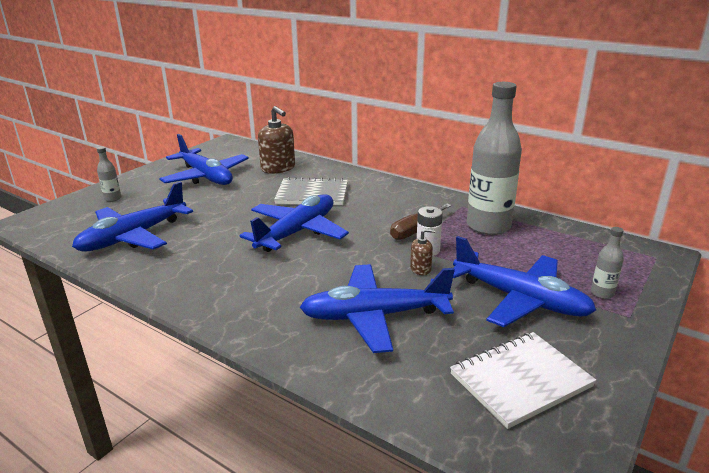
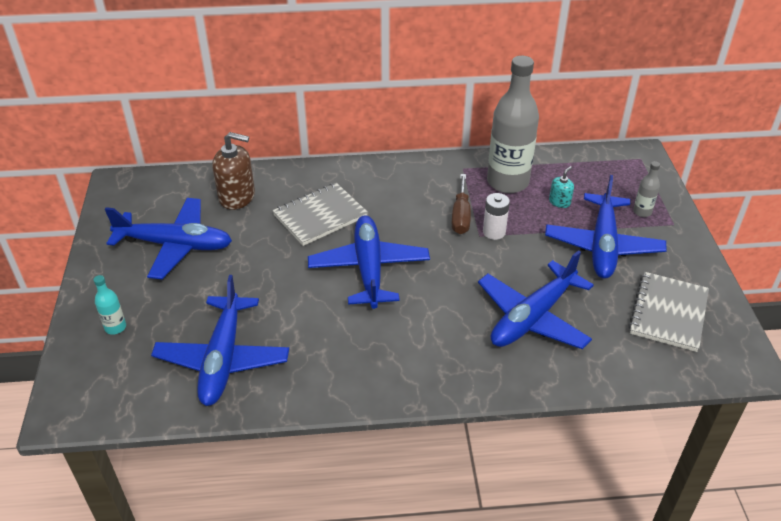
camera: 40 degrees left, 15 degrees up
(113, 198) = (115, 327): grey bottle -> turquoise bottle
(420, 269) = (511, 254): brown soap dispenser -> none
(519, 255) = (559, 202): none -> turquoise soap dispenser
(520, 299) = (603, 246): blue plane -> blue plane turned 105 degrees clockwise
(520, 380) = (668, 313): white notebook -> grey notebook

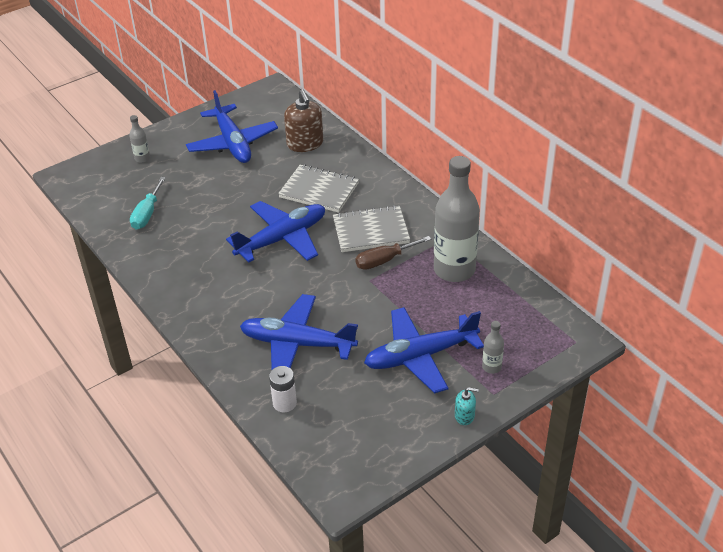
camera: 60 degrees right, 0 degrees up
(115, 327) = (142, 158): turquoise bottle -> grey bottle
(223, 359) = (147, 214): blue plane -> turquoise screwdriver
(494, 232) = (381, 286): white battery -> white battery (284, 403)
(559, 202) = (456, 310): turquoise soap dispenser -> turquoise soap dispenser (464, 416)
(668, 313) = (366, 423): grey notebook -> grey notebook (371, 231)

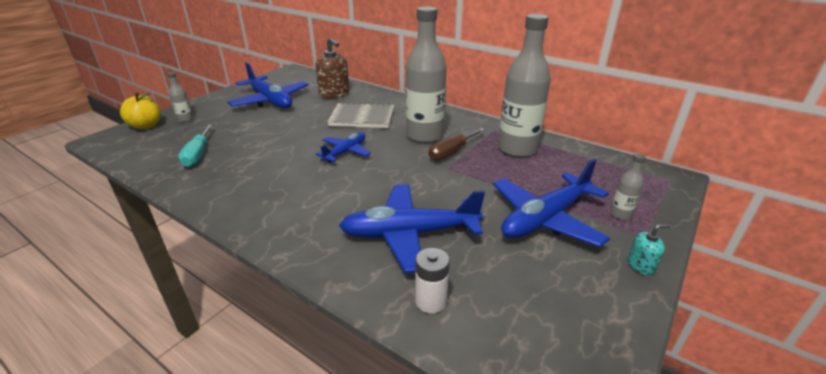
camera: 20 degrees left, 10 degrees down
(105, 162) = (146, 126): none -> yellow apple
(282, 238) = (346, 152): blue plane -> blue plane, size x0.58
(371, 231) = (424, 135): grey notebook -> grey bottle

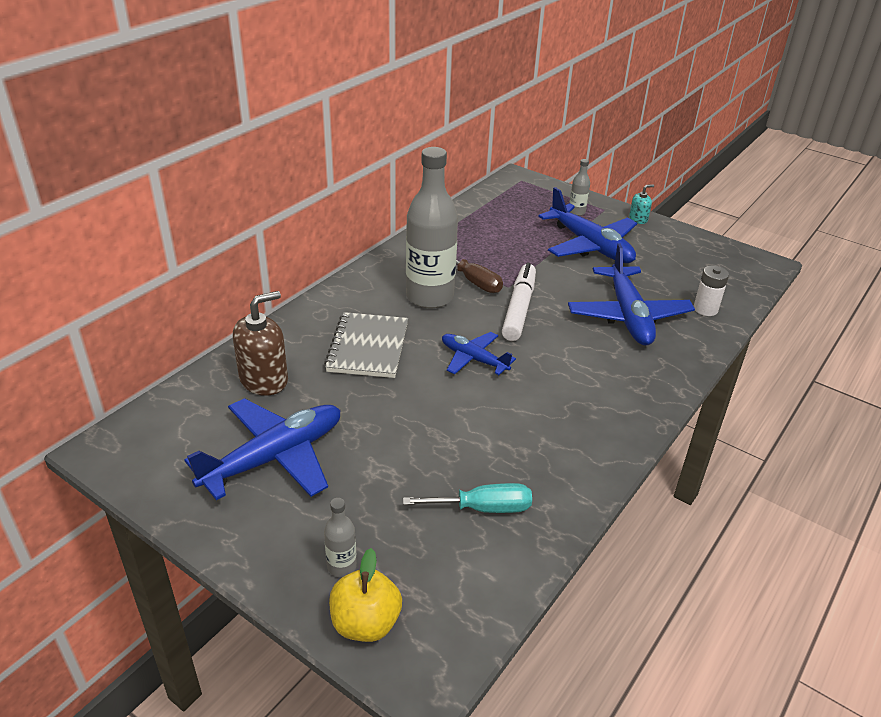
camera: 90 degrees left, 5 degrees up
(414, 172) = (519, 308): none -> white marker
(517, 149) = (465, 240): grey bottle -> none
(641, 265) = (638, 219): turquoise soap dispenser -> turquoise soap dispenser turned 75 degrees clockwise

